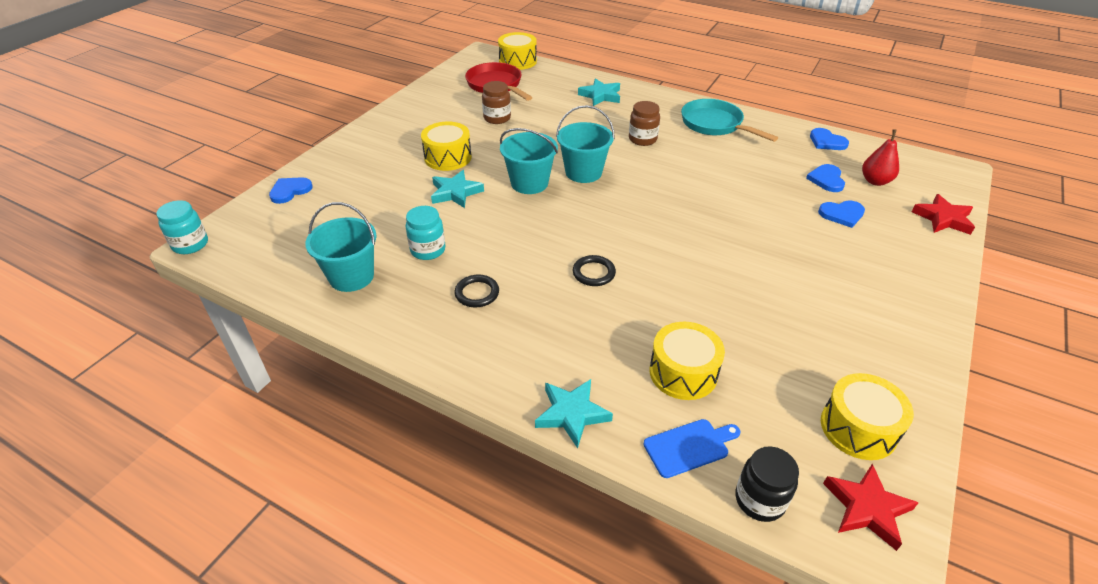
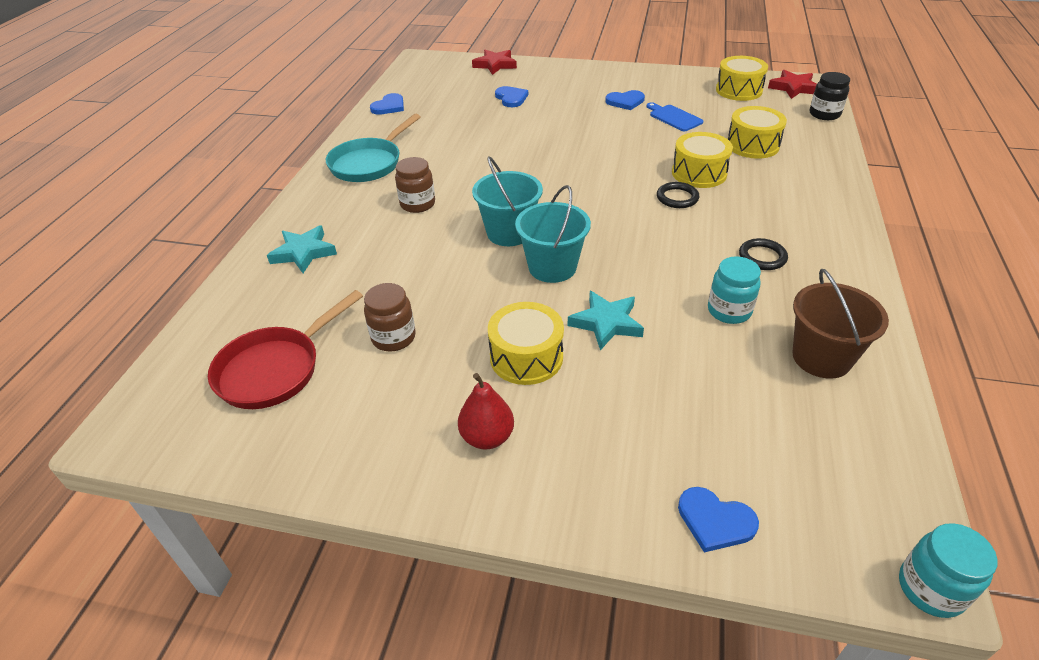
camera: 105 degrees left, 0 degrees up
(351, 276) = (821, 357): turquoise bucket -> brown bucket
(518, 61) = (170, 367): yellow drum -> yellow drum (699, 173)
(572, 414) = (838, 181): turquoise star -> none
(689, 447) = (813, 137): blue cutting board -> blue cutting board (674, 117)
(826, 179) = (459, 105): blue heart -> blue heart (625, 101)
(875, 181) = (452, 86): red pear -> red pear (487, 437)

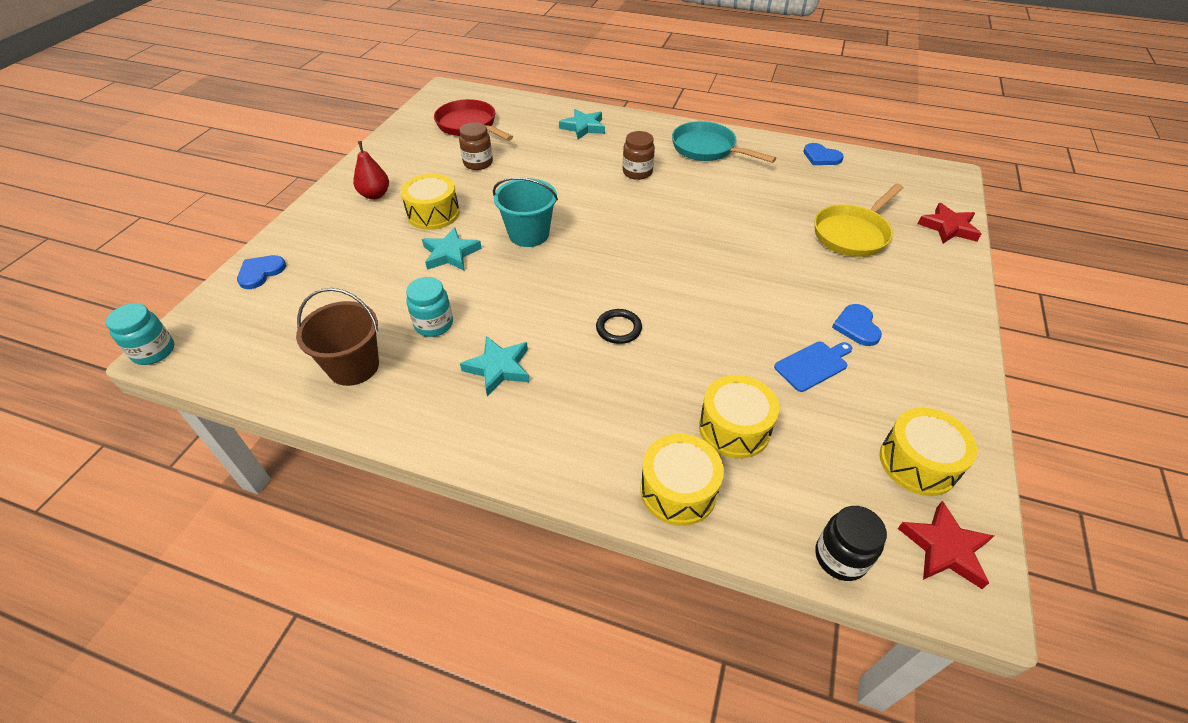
camera: 95 degrees right, 5 degrees up
(509, 232) = (584, 216): turquoise bucket -> none
(511, 98) = (852, 234): blue heart -> yellow pan
(699, 173) = (667, 357): yellow drum -> yellow drum (678, 490)
(762, 257) = (498, 368): black ring -> turquoise star

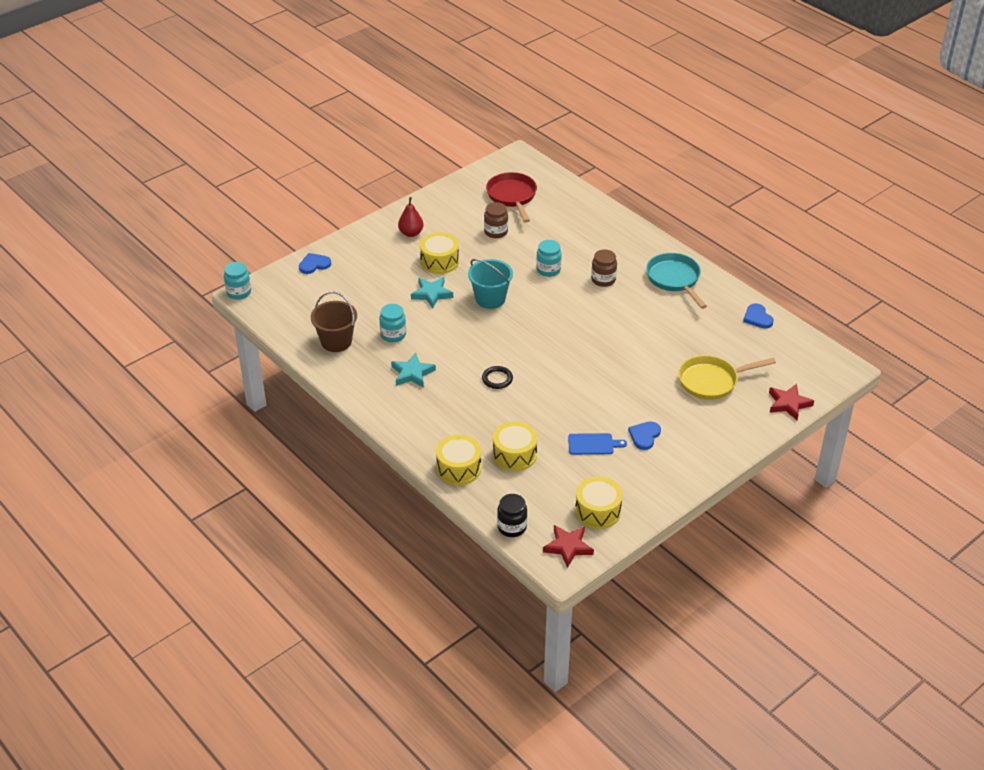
camera: 30 degrees right, 5 degrees down
(569, 182) = (548, 270): none -> turquoise jar
(583, 127) = (596, 227): turquoise star -> none

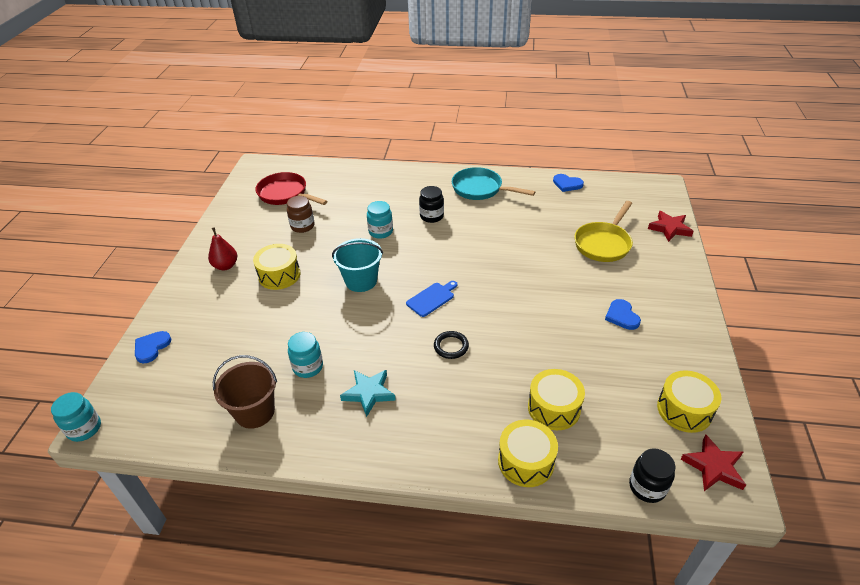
camera: 40 degrees left, 0 degrees up
(432, 294) = (303, 307): turquoise star -> none
(593, 444) = (598, 350): blue cutting board -> blue cutting board (432, 298)
(603, 280) = (431, 216): brown jar -> black jar

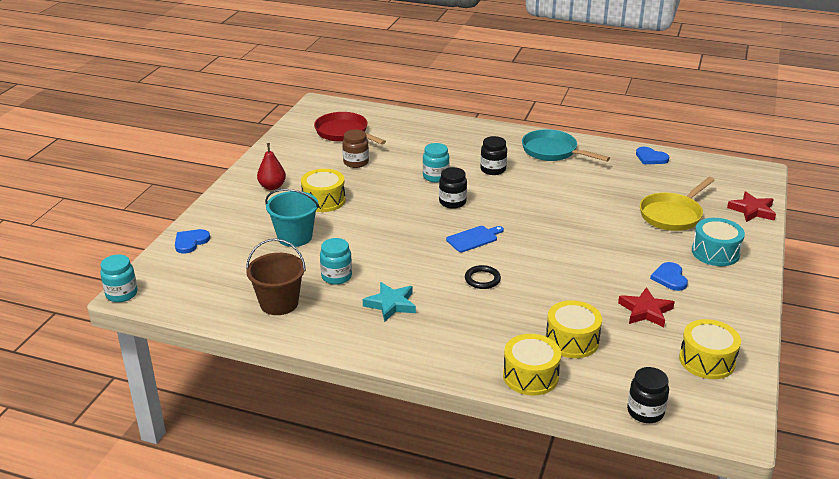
camera: 10 degrees right, 10 degrees down
(361, 281) = (405, 215): turquoise bucket -> turquoise bucket (295, 237)
(402, 259) = (452, 202): none -> black jar
(653, 280) = (715, 252): none -> turquoise drum
(713, 467) = (719, 407): red star -> red star (645, 311)

